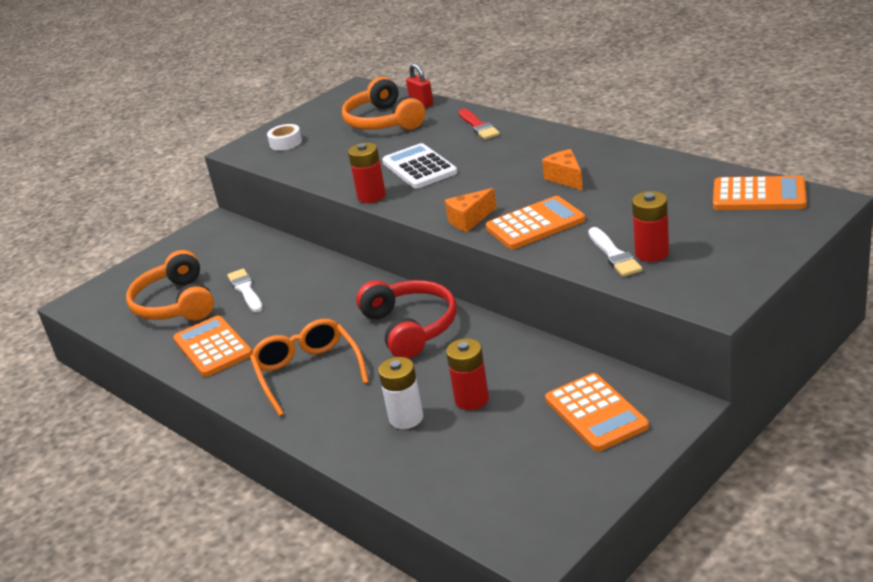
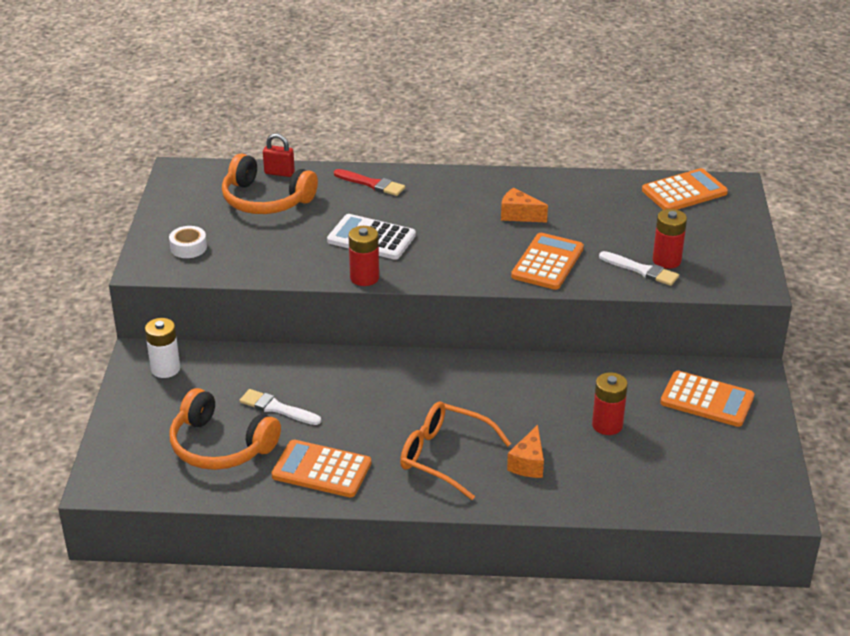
camera: 45 degrees left, 5 degrees up
(406, 418) = (576, 459): white battery -> white battery (165, 369)
(410, 327) = (482, 387): red headphones -> none
(469, 220) = (487, 274): orange cheese -> orange cheese (528, 463)

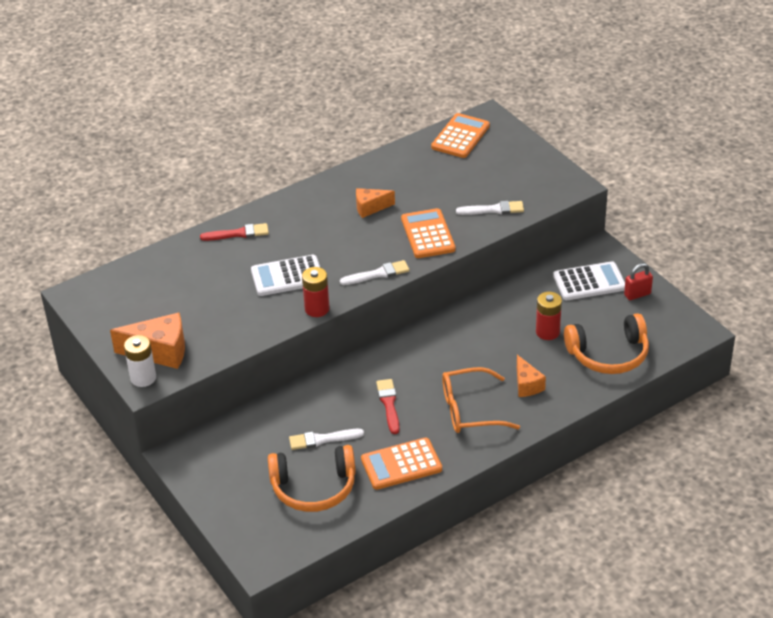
camera: 35 degrees left, 5 degrees up
(165, 369) = (208, 456): white battery -> white battery (143, 378)
(188, 247) = (160, 352): white tape -> orange cheese
(265, 200) = (173, 285): orange headphones -> orange headphones (609, 354)
(279, 173) = (157, 258): red padlock -> red padlock (637, 294)
(373, 410) = (389, 404): none -> red brush
(457, 274) = (378, 274): none -> white brush
(666, 260) = (502, 194): red battery -> none
(707, 400) = (589, 282): orange calculator -> white calculator

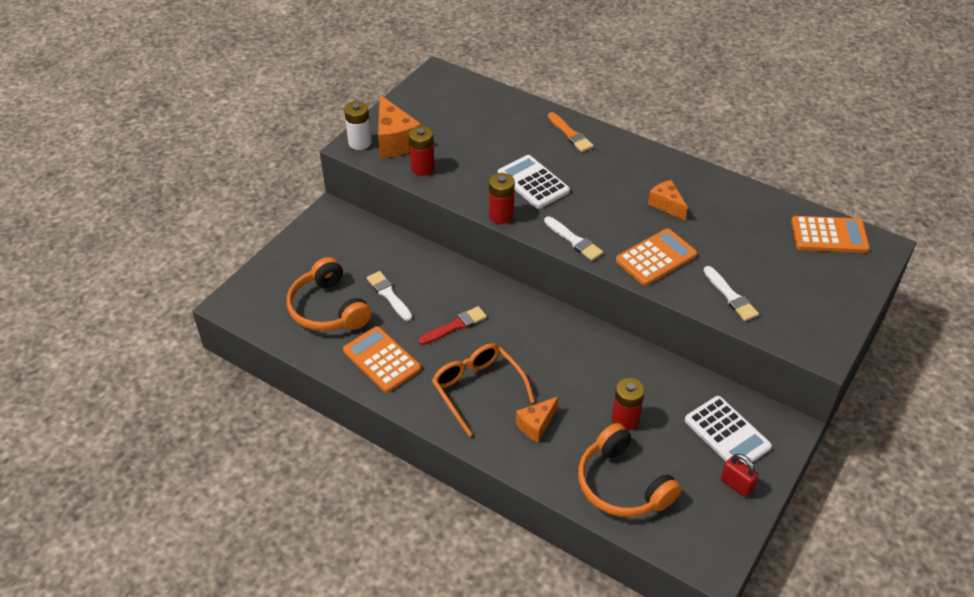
camera: 65 degrees right, 5 degrees up
(215, 343) = (422, 168): none -> red battery
(238, 233) = (570, 134): red brush -> orange brush

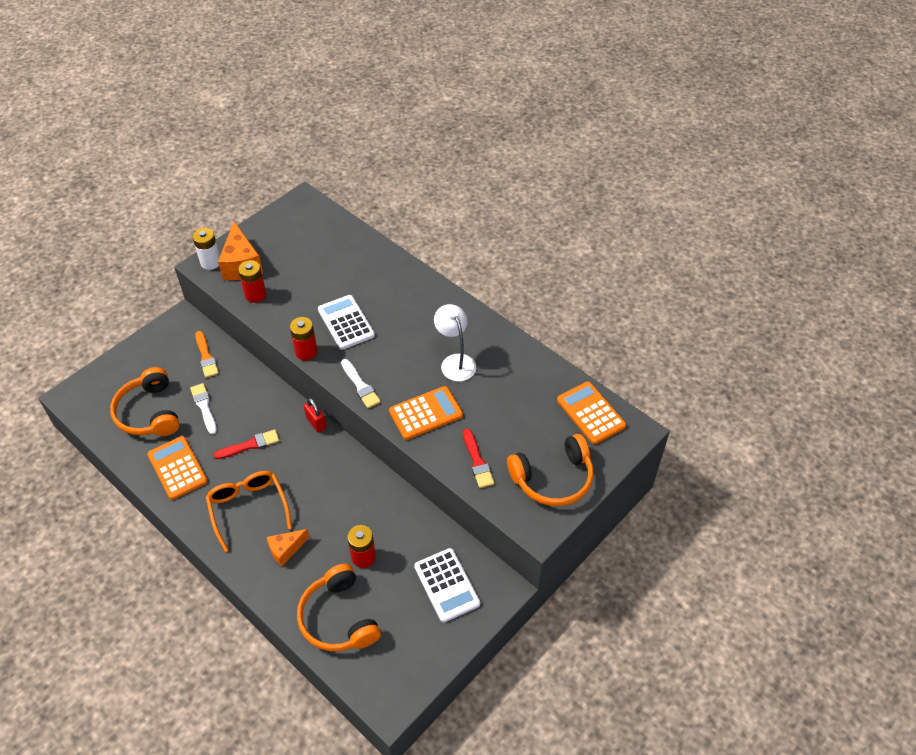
camera: 10 degrees right, 5 degrees up
(570, 134) = (397, 278): orange brush -> orange brush (206, 357)
(666, 205) = (455, 362): orange cheese -> white lamp
(731, 296) = (477, 461): white brush -> red brush
(736, 485) = (436, 635): red padlock -> red padlock (316, 423)
(817, 302) = (553, 478): none -> orange headphones
(829, 235) = (591, 413): orange calculator -> orange calculator turned 135 degrees counterclockwise

